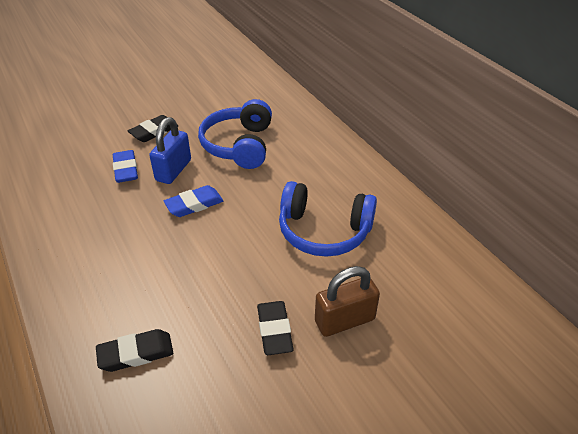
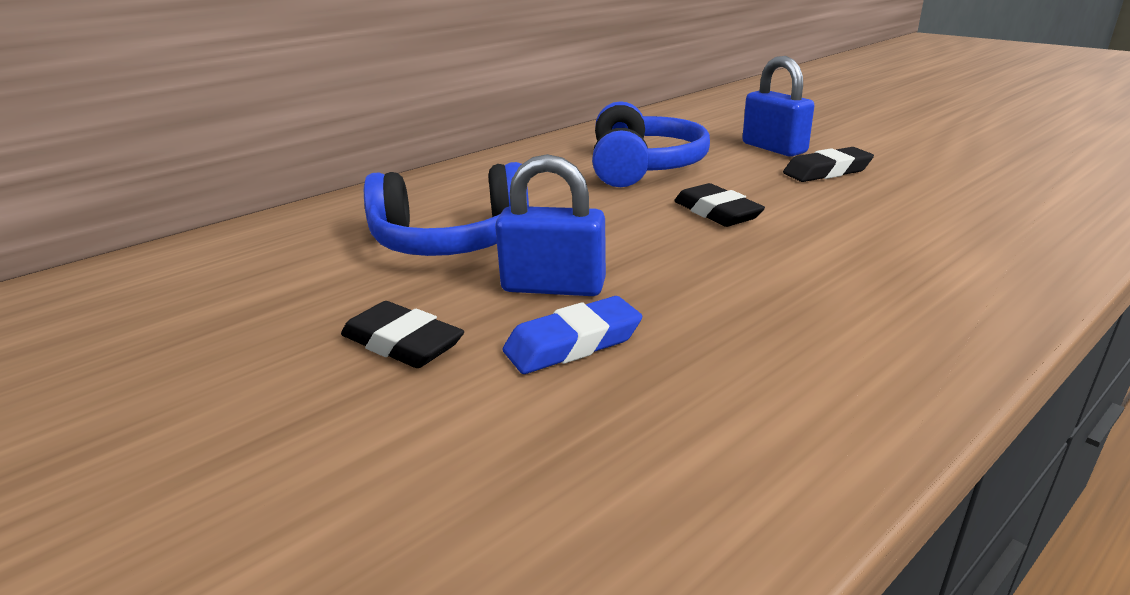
camera: 100 degrees left, 15 degrees down
(136, 353) = (968, 231): black eraser -> black eraser (716, 212)
(194, 204) = (645, 249): blue eraser -> none
(344, 320) = (774, 148): brown padlock -> blue padlock

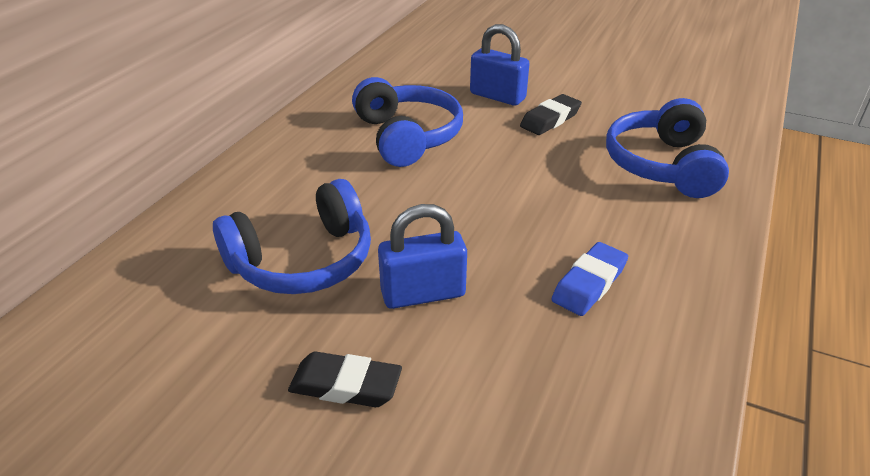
camera: 25 degrees left, 10 degrees up
(573, 344) = (475, 348): blue eraser -> blue eraser (589, 284)
(716, 212) = (496, 183): black eraser -> none
(959, 226) = (662, 165): none -> blue headphones

